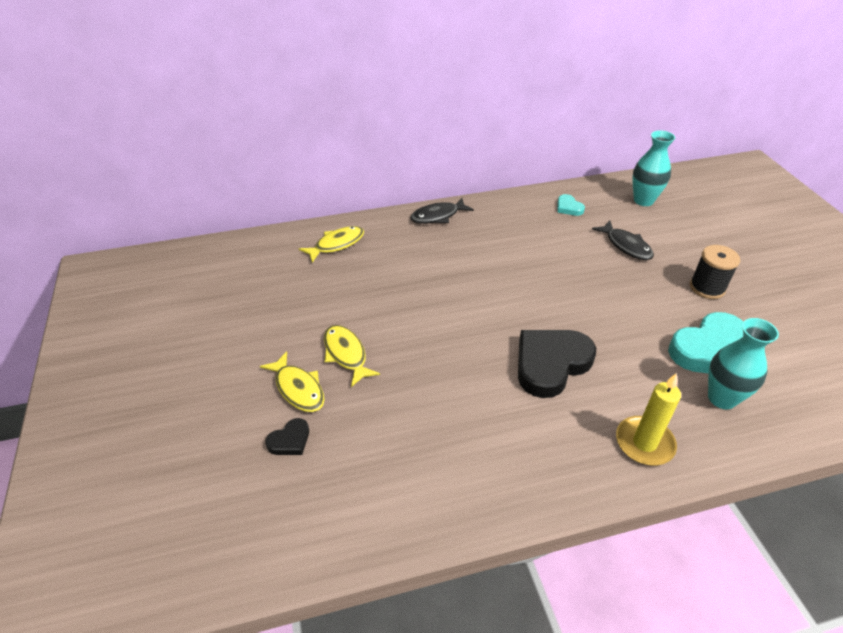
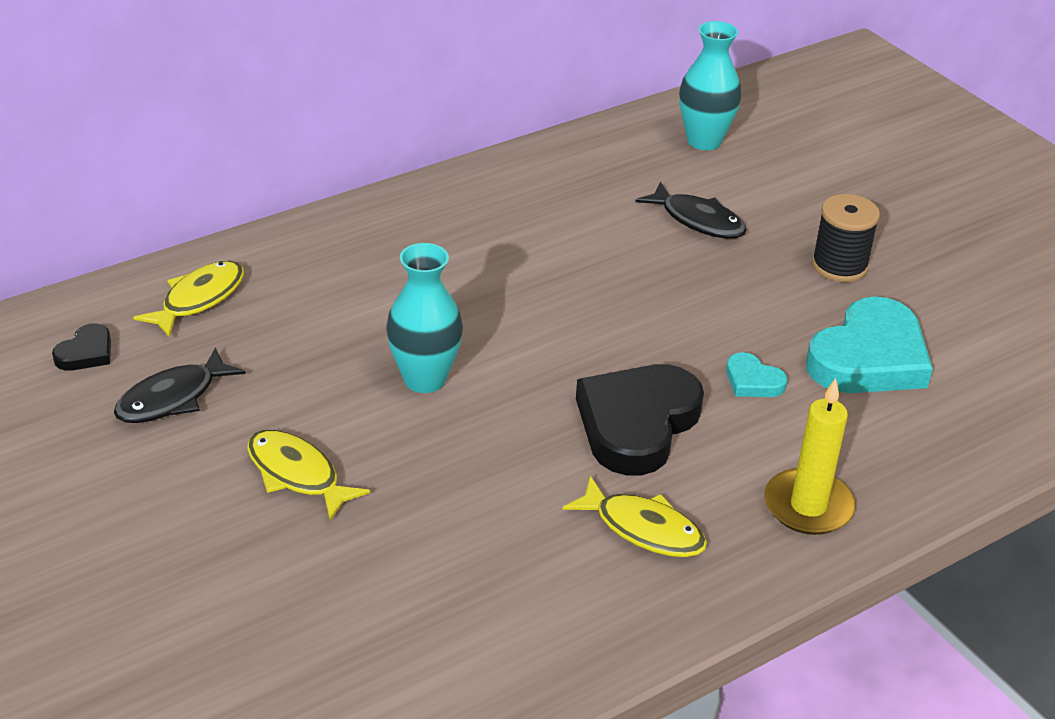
camera: 20 degrees left, 5 degrees down
(290, 440) = (260, 621): black heart -> black heart (86, 353)
(298, 388) = (238, 543): yellow fish -> yellow fish (643, 529)
(438, 216) = (363, 220): black fish -> black fish (172, 398)
(568, 207) = (585, 171): turquoise heart -> turquoise heart (752, 381)
(722, 398) = (900, 422): turquoise vase -> turquoise vase (424, 379)

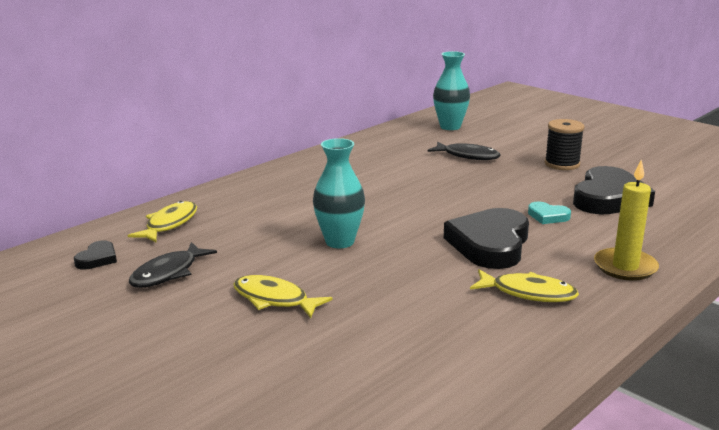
camera: 10 degrees left, 15 degrees down
(869, 358) = (608, 198): turquoise heart -> black heart

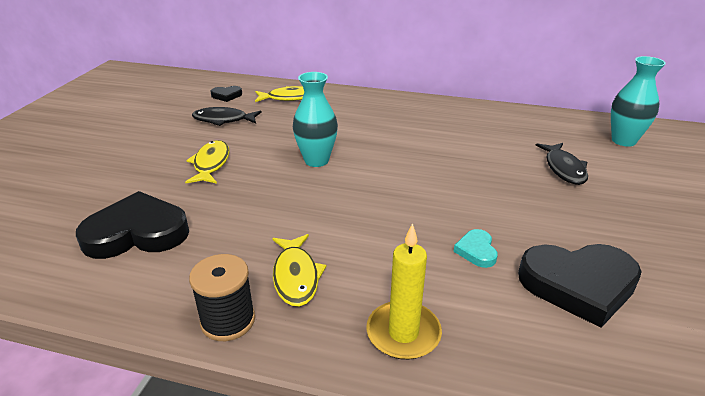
camera: 60 degrees right, 10 degrees up
(490, 244) = (377, 231): black heart -> black heart (137, 233)
(562, 164) = (631, 230): black spool -> black spool (228, 320)

